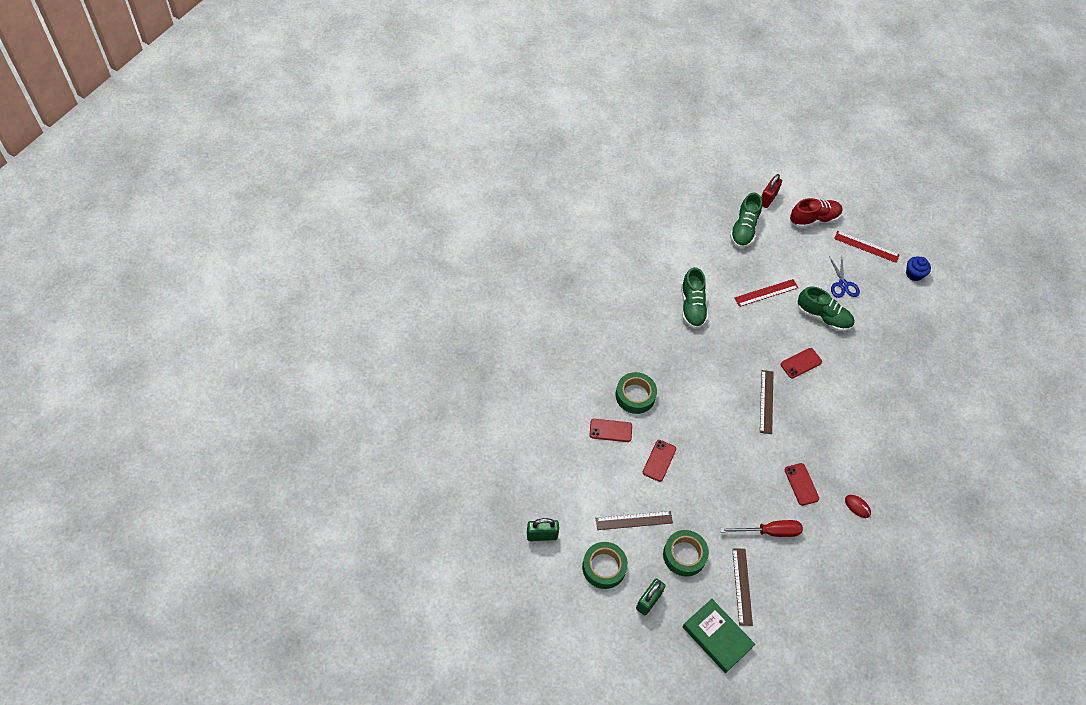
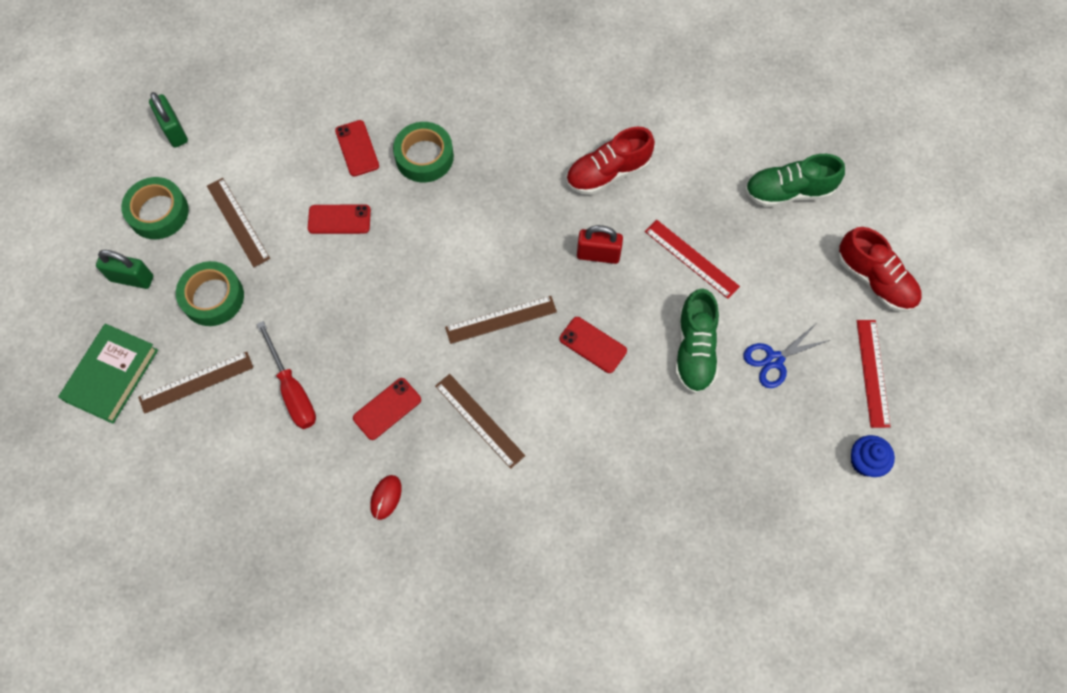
camera: 70 degrees right, 10 degrees up
(692, 307) = (608, 173): green shoe -> red shoe
(768, 199) = (870, 204): red padlock -> red padlock (598, 255)
(826, 439) = (479, 420): none -> brown ruler

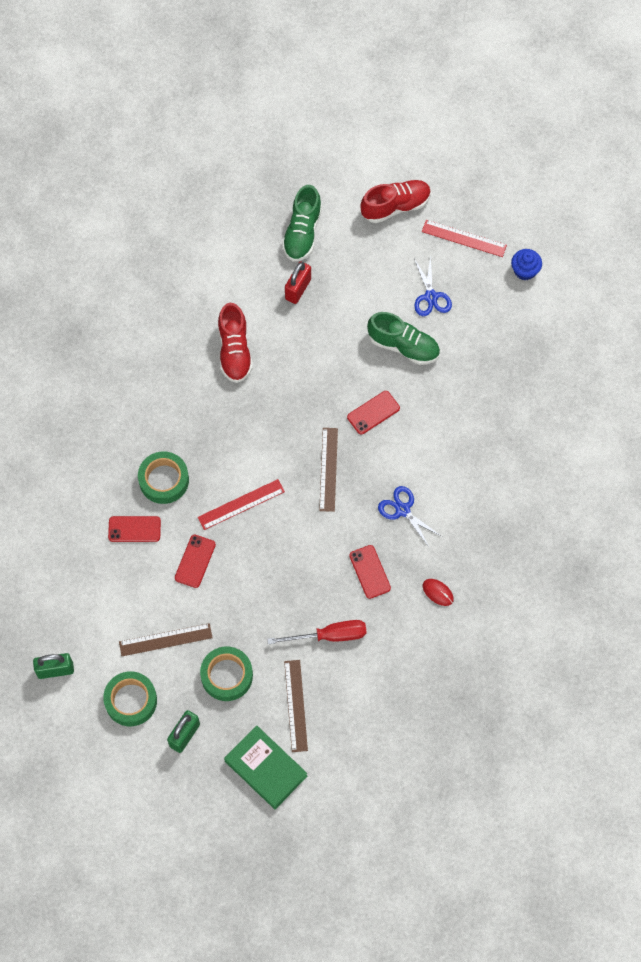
camera: 70 degrees left, 0 degrees up
(479, 420) = (402, 510): brown ruler -> blue scissors
(598, 255) = (302, 383): red padlock -> red padlock (298, 289)
(691, 258) = (330, 320): red ruler -> red ruler (241, 504)

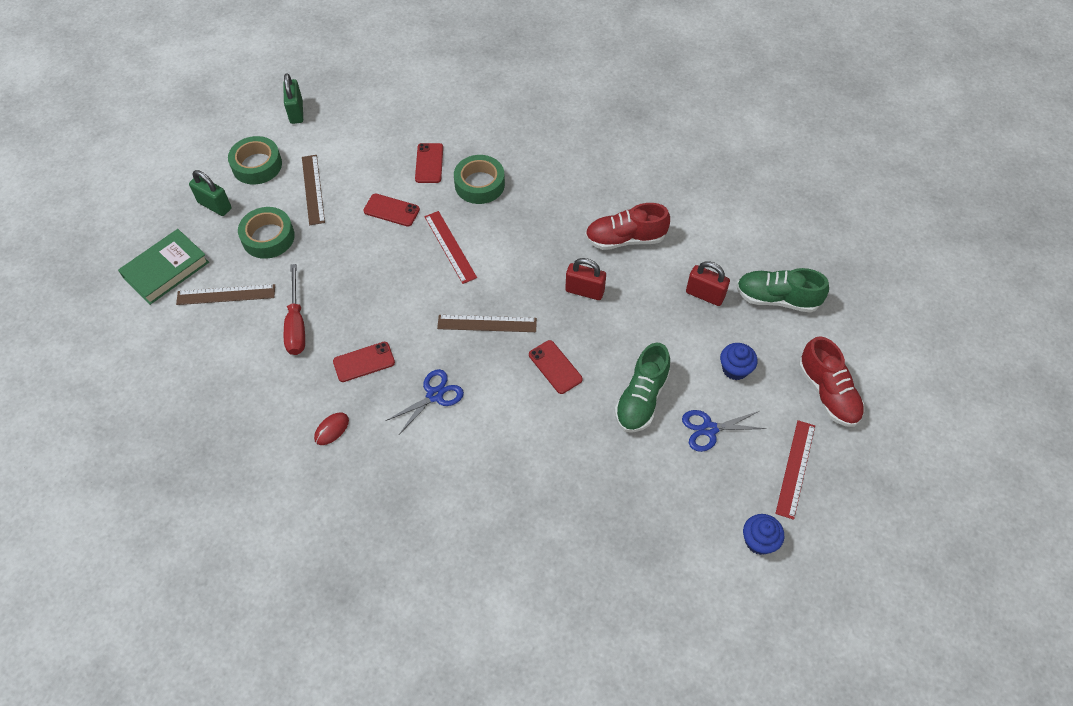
camera: 90 degrees right, 10 degrees down
(293, 387) = (584, 291): none -> red padlock
(373, 272) = (735, 369): none -> blue cupcake

